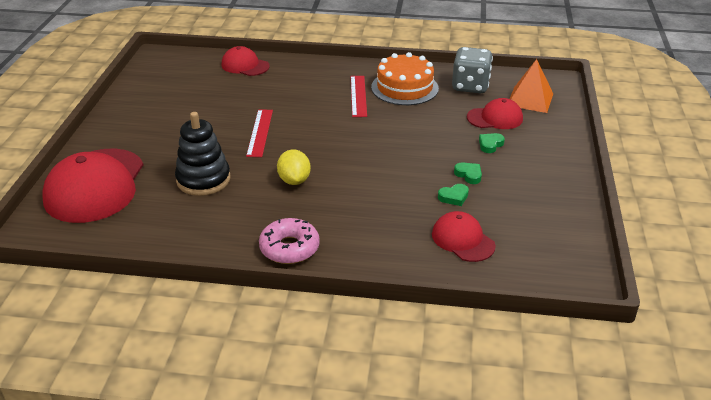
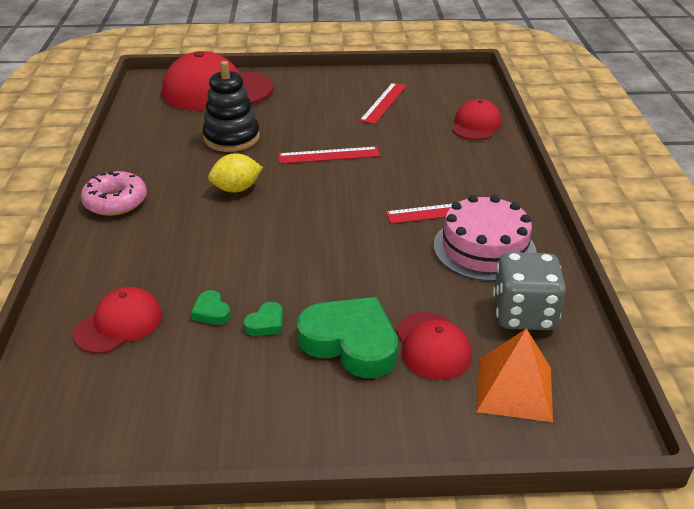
camera: 80 degrees right, 0 degrees up
(184, 98) = (384, 103): none -> red ruler
(404, 88) = (484, 248): orange cake -> pink cake
(490, 145) = (350, 343): green heart -> green heart, size x2.30

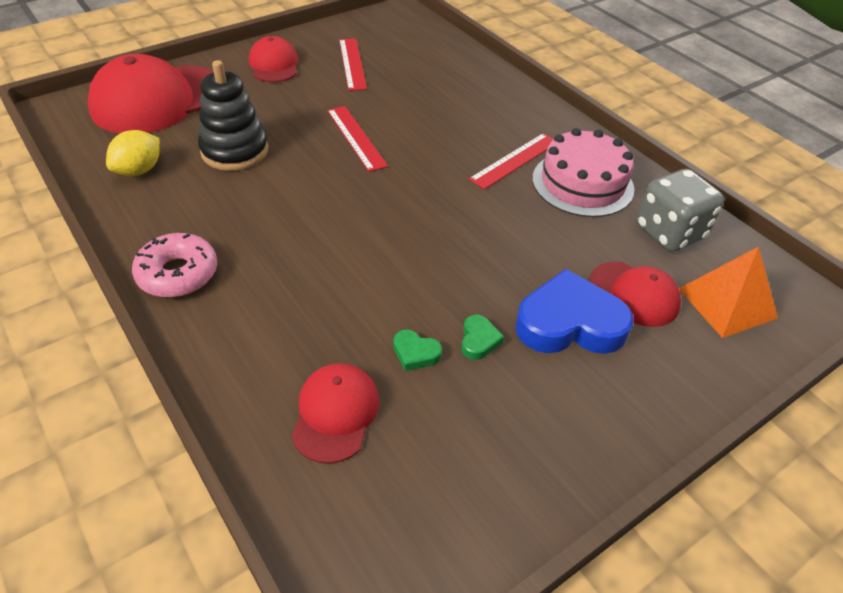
camera: 35 degrees left, 10 degrees up
(236, 189) = (300, 208): yellow lemon -> yellow lemon (139, 170)
(328, 155) = (356, 137): red ruler -> red ruler turned 75 degrees counterclockwise
(350, 343) = (569, 323): green heart -> blue heart
(476, 125) = (458, 62): red cap -> red cap (274, 65)

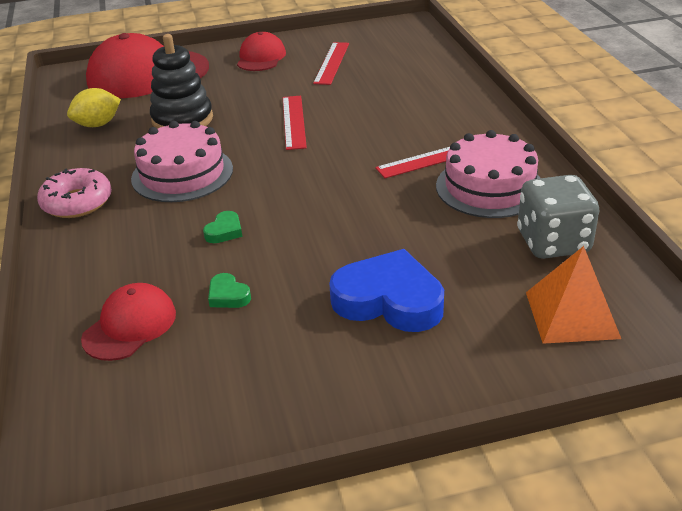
camera: 25 degrees right, 10 degrees down
(276, 217) = (182, 173): none -> pink cake
(479, 340) = (292, 297): green heart -> green heart (224, 231)
(634, 294) = (474, 288): red cap -> none

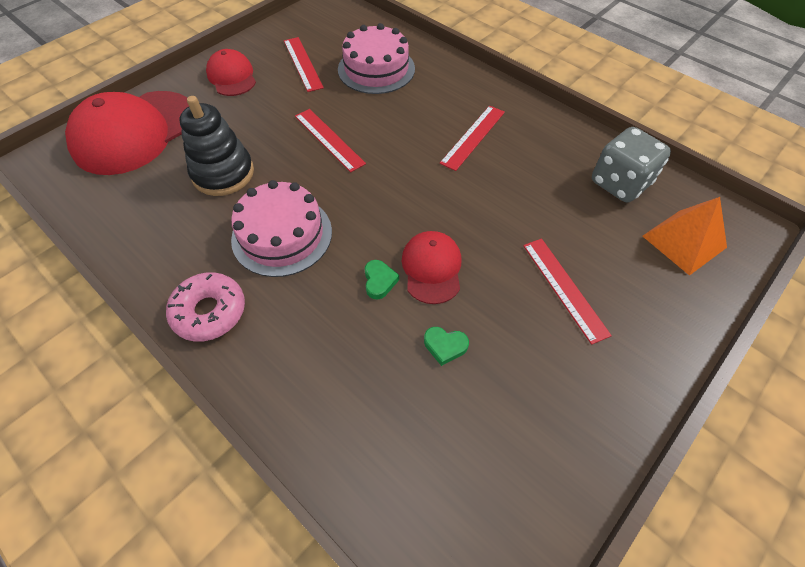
camera: 35 degrees left, 20 degrees up
(98, 124) = (140, 211): yellow lemon -> none
(130, 326) = (394, 422): red cap -> red cap (432, 268)
(389, 300) = (564, 288): blue heart -> red ruler
(489, 187) = (536, 149): pink cake -> pink cake (376, 69)

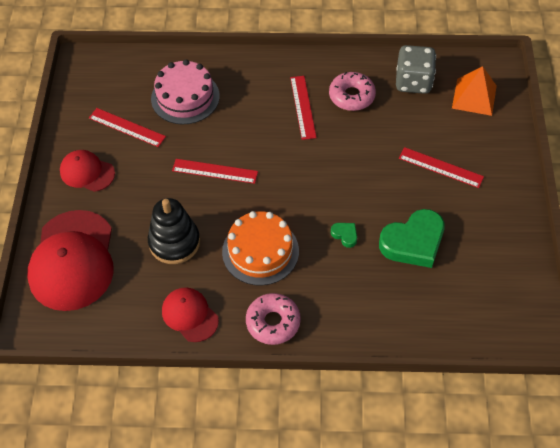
camera: 40 degrees left, 0 degrees up
(282, 235) = (260, 251): pink cake -> orange cake
(432, 268) = (364, 207): red cap -> red cap (190, 315)
(445, 346) = (413, 242): green heart -> green heart, size x2.30
(534, 156) = (351, 96): none -> pink donut

